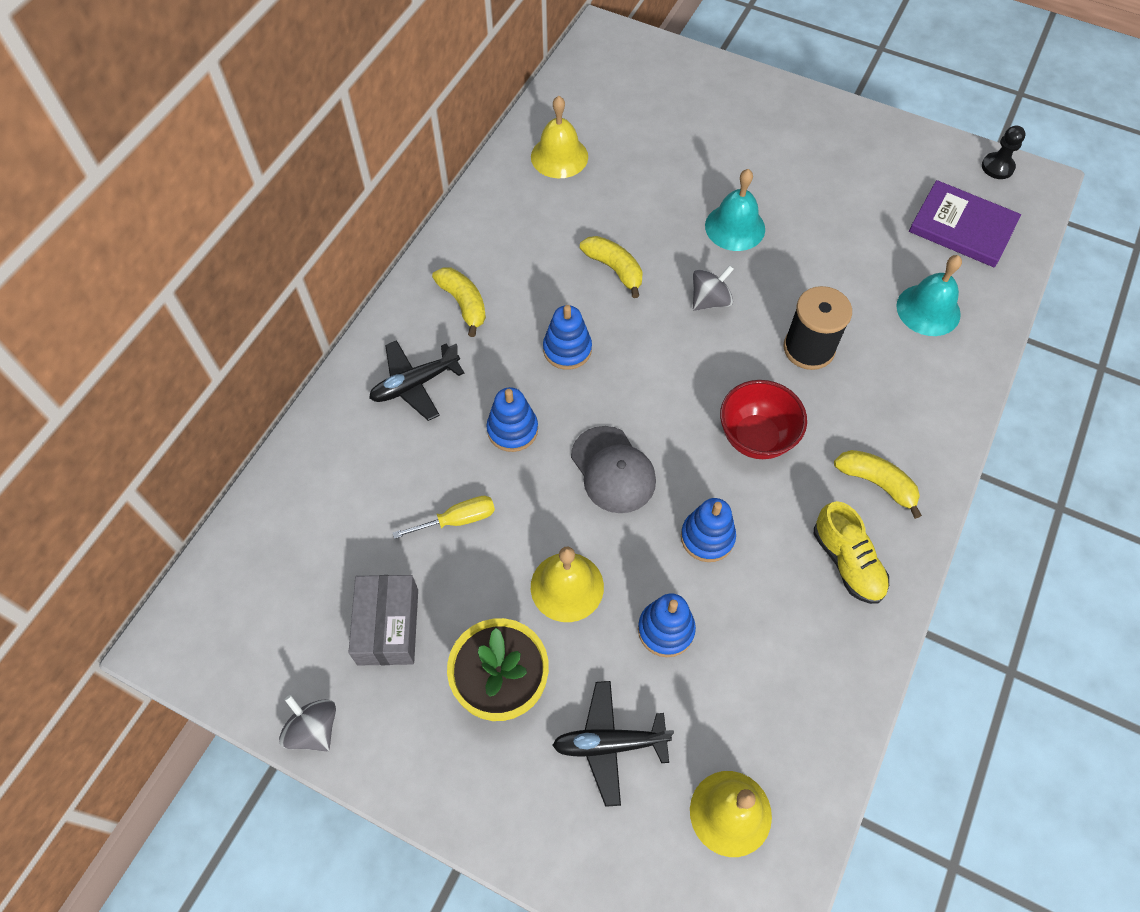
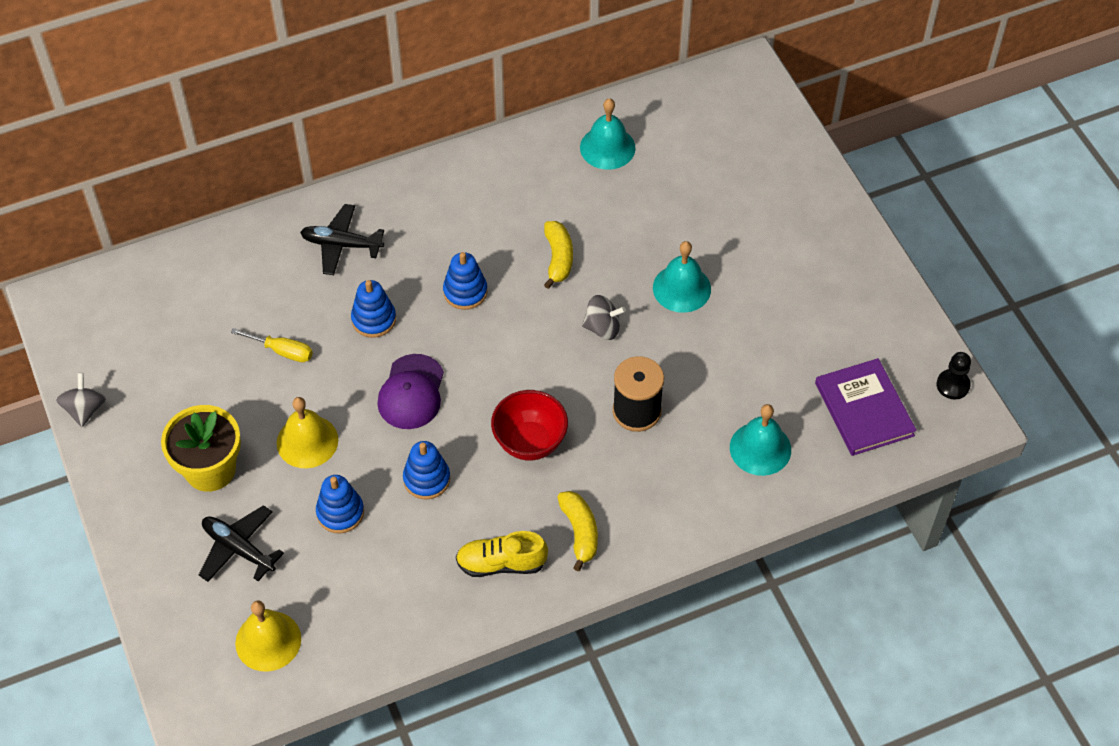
camera: 40 degrees right, 5 degrees down
(388, 626) = (180, 384): grey box -> none
(463, 304) = (428, 211): yellow banana -> none
(559, 156) = (607, 147): yellow bell -> turquoise bell
(613, 470) = (411, 392): grey cap -> purple cap
(847, 562) = (501, 563): yellow shoe -> yellow shoe turned 75 degrees clockwise

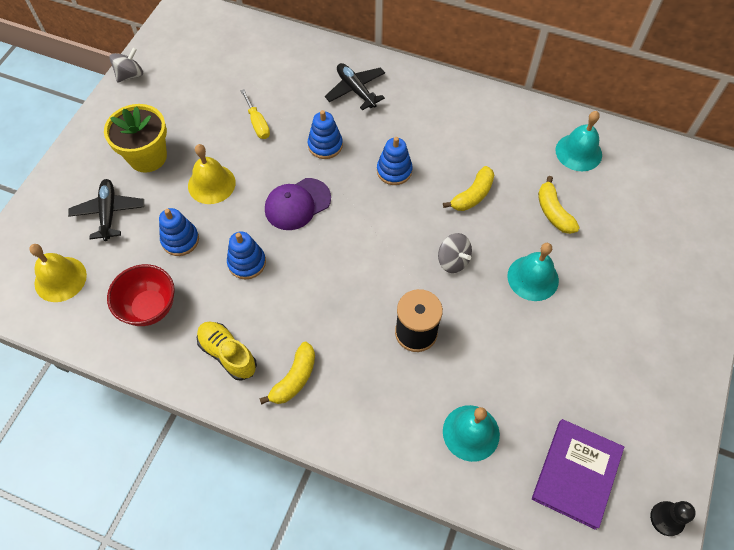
camera: 45 degrees right, 5 degrees up
(530, 442) = (329, 293): red bowl -> red bowl (150, 308)
(641, 218) = (553, 212): none -> yellow banana

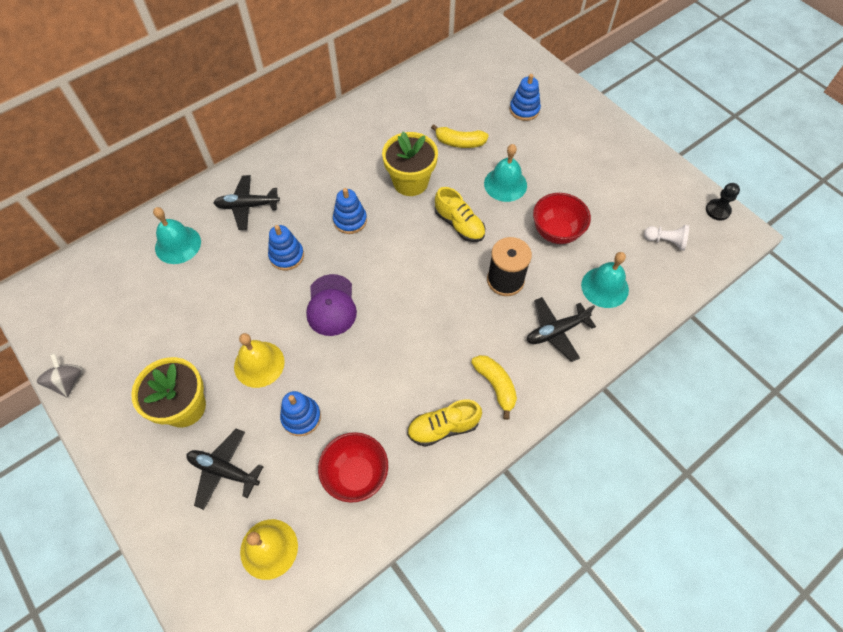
camera: 60 degrees left, 0 degrees up
(247, 263) = (363, 372): blue stacking toy -> blue stacking toy (524, 110)
(257, 123) = (221, 296): yellow screwdriver -> none
(386, 407) = (556, 331): none -> black plane
(453, 261) = (459, 224): grey spinning top -> yellow shoe
(472, 195) = (410, 182): yellow banana -> yellow flower pot
(507, 354) = (556, 232): none -> red bowl
(576, 474) = (665, 241): purple book -> white pawn
(578, 152) = (420, 100): turquoise bell -> turquoise bell (178, 244)

